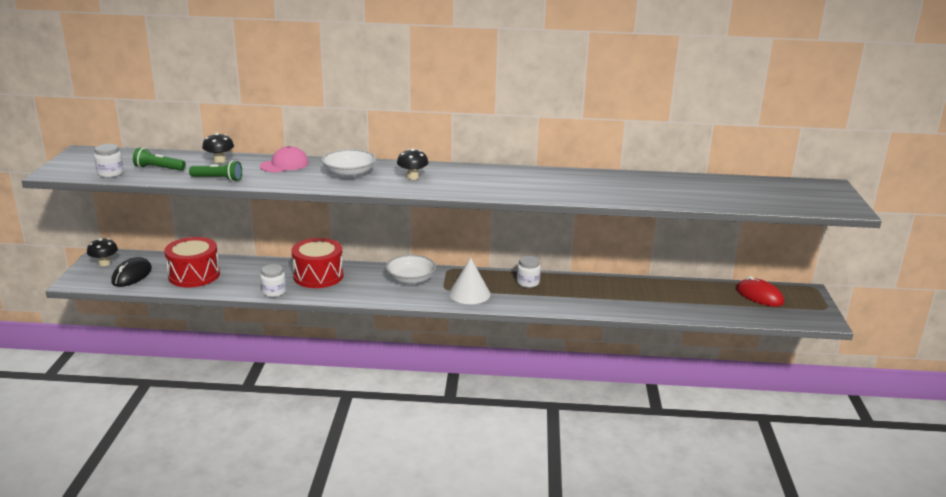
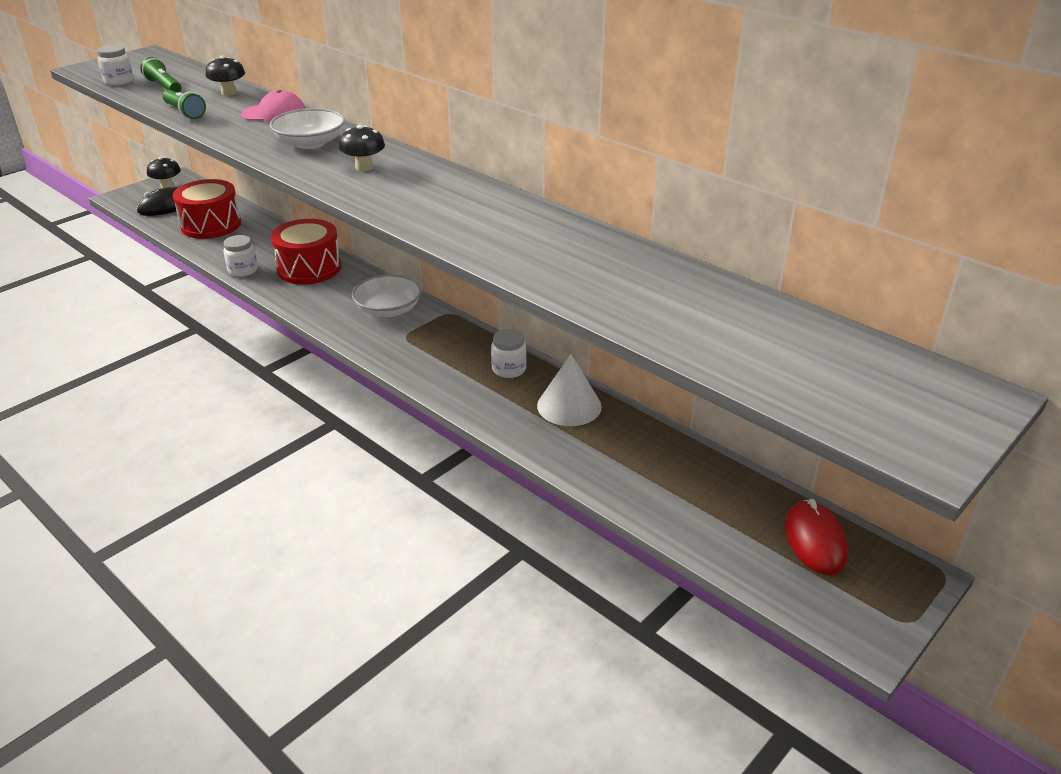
camera: 40 degrees right, 10 degrees up
(469, 293) = (420, 354): white cone -> white cone (569, 406)

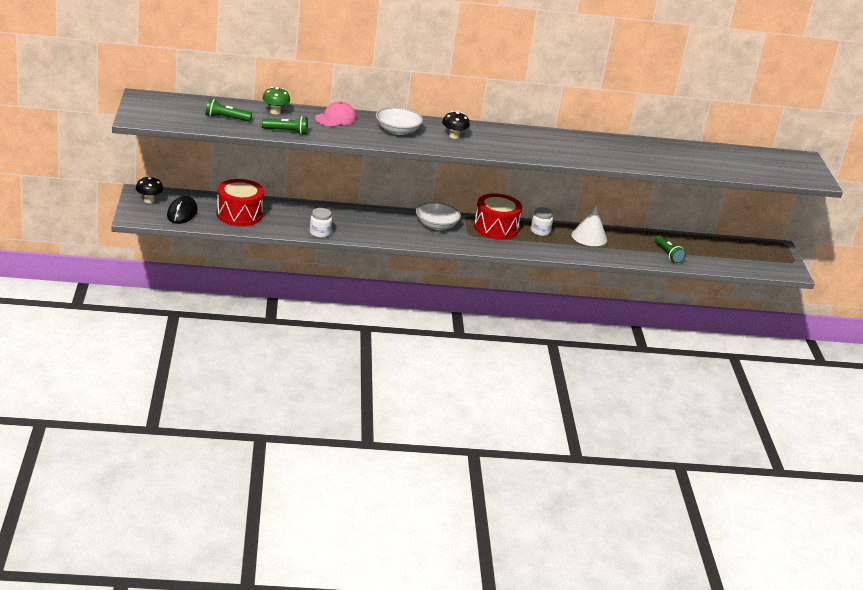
camera: 50 degrees left, 5 degrees down
(119, 81) = (187, 122): white jar -> none
(229, 93) = (275, 112): black mushroom -> green mushroom
(309, 268) = (352, 219): red drum -> red drum (495, 228)
(654, 488) = (668, 254): none -> green flashlight
(815, 541) = (738, 249): red mouse -> none

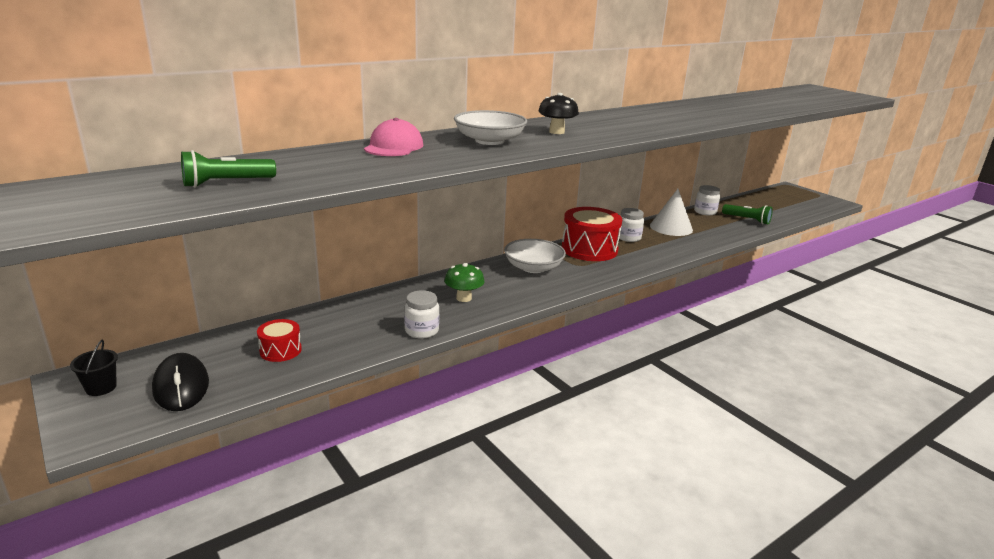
camera: 30 degrees left, 5 degrees down
(149, 200) = (101, 388): black mushroom -> black bucket
(239, 214) = (280, 350): red drum -> red drum, size x0.51
(275, 112) = (297, 158): green mushroom -> green mushroom (464, 298)
(286, 131) = (350, 176): green flashlight -> none
(645, 236) = (705, 212): none -> white jar

